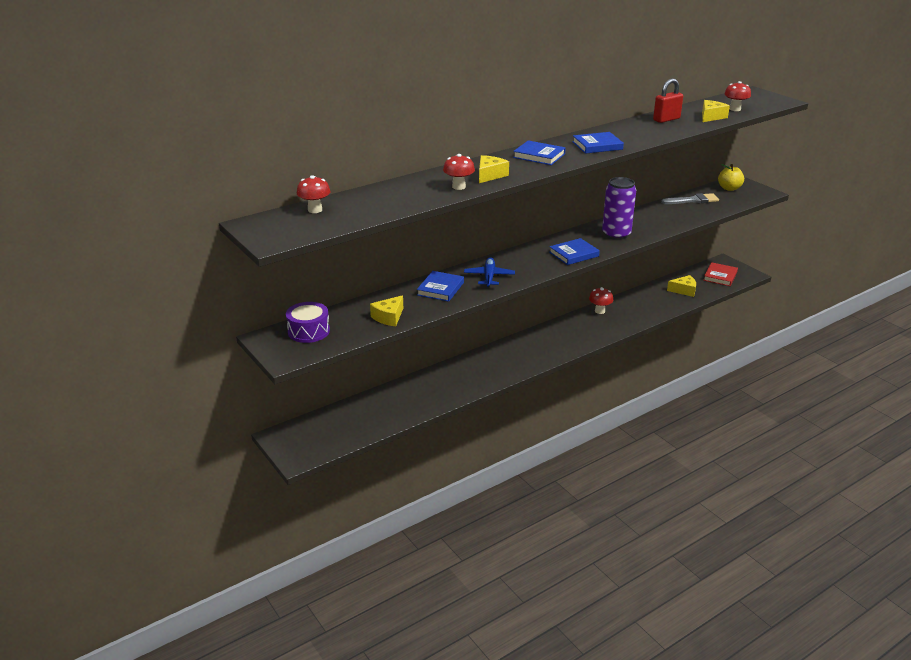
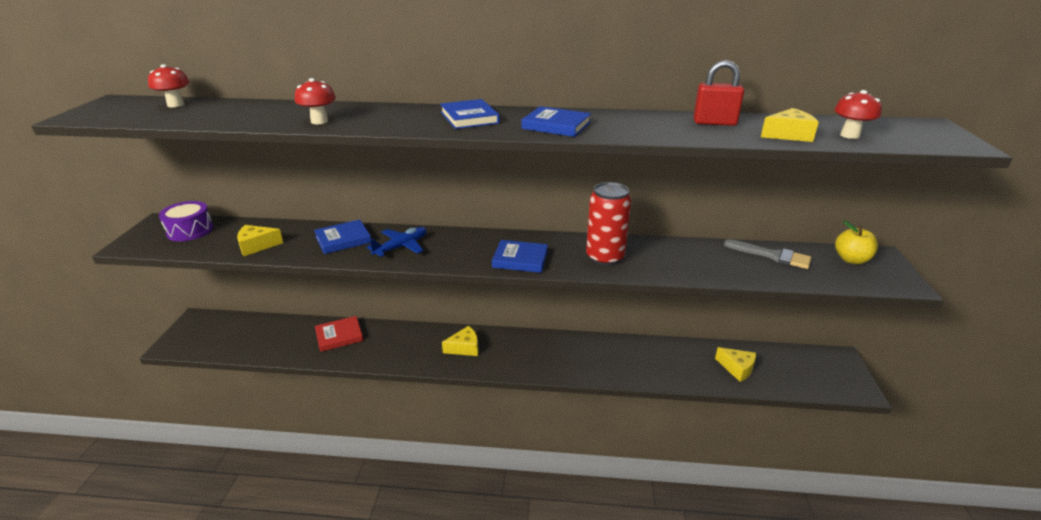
camera: 40 degrees right, 0 degrees up
(490, 175) = (374, 120): yellow cheese -> yellow cheese (464, 348)
(600, 311) = (605, 344): red mushroom -> none
(616, 234) = (605, 257): purple can -> red can
(720, 276) = (811, 373): red book -> red book (339, 336)

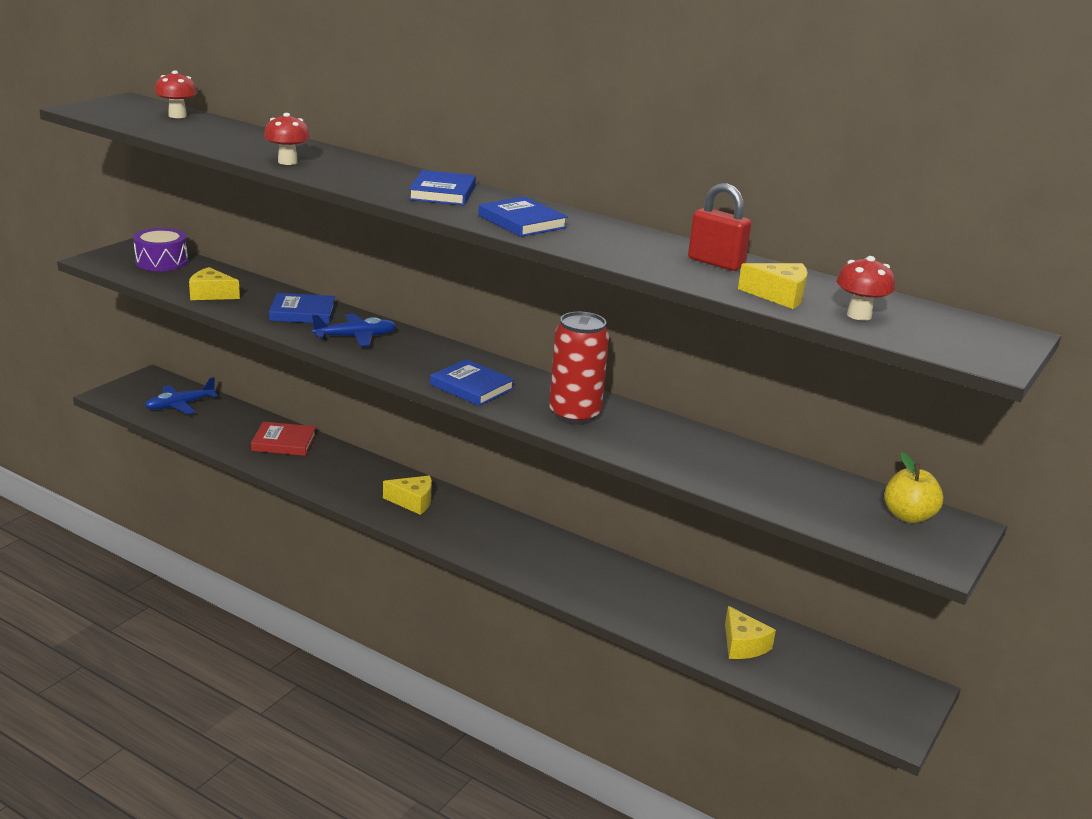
camera: 25 degrees right, 5 degrees down
(236, 334) = (180, 405): none -> blue plane
(772, 255) = (799, 478): grey brush -> none

